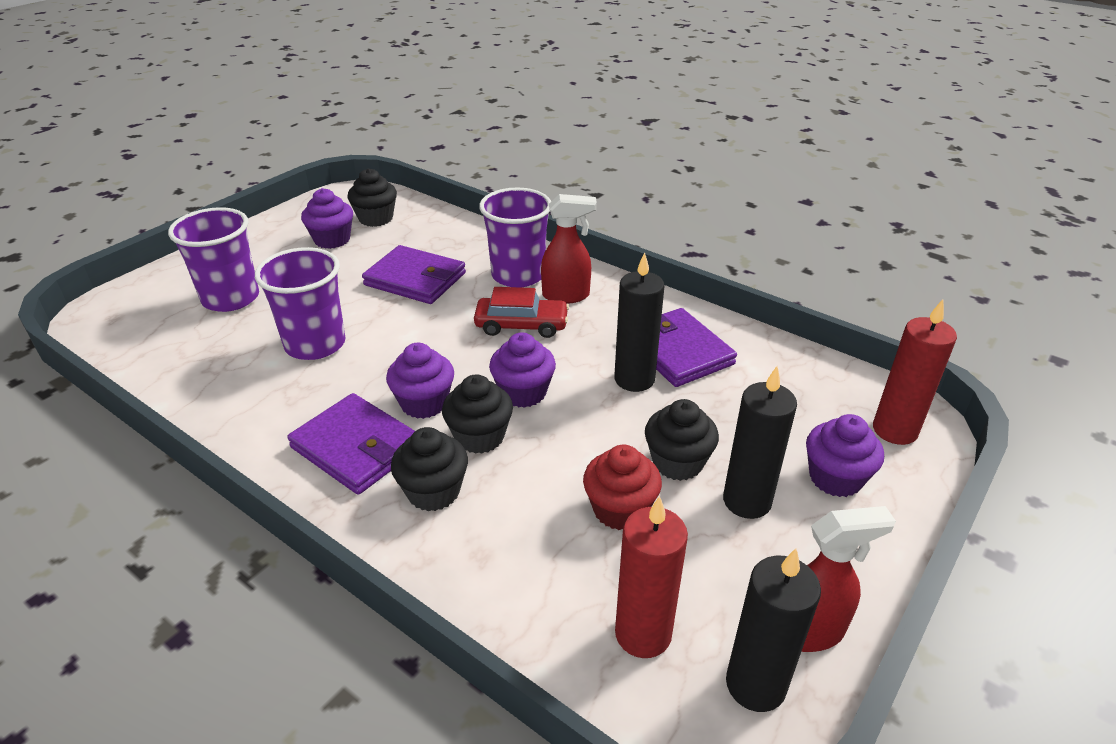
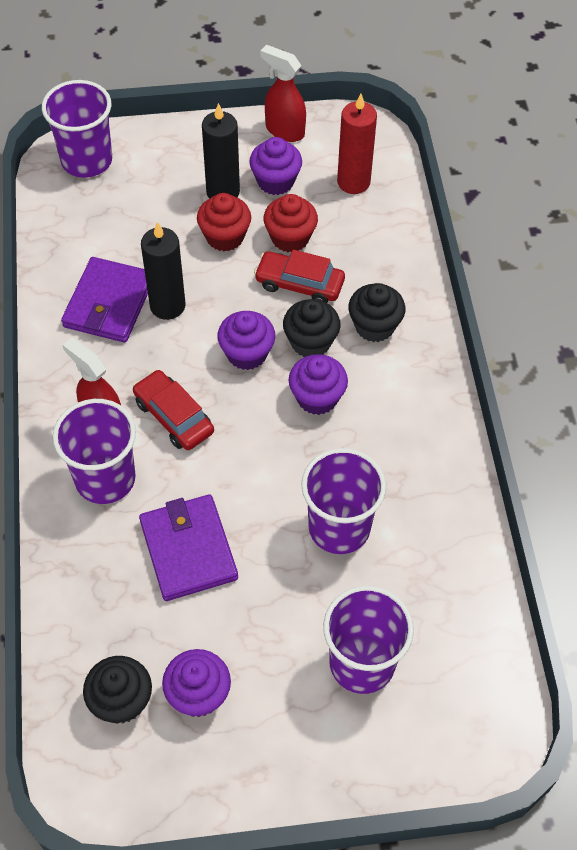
camera: 135 degrees left, 20 degrees up
(357, 447) = (390, 395): purple wallet -> none
(552, 475) = (299, 284): none -> red car
(677, 462) = (225, 237): black cupcake -> red cupcake
(755, 685) = (333, 134): black candle -> none
(835, 478) = (162, 166): purple cupcake -> purple cupcake (275, 181)
(895, 430) = (86, 160): red candle -> purple cup

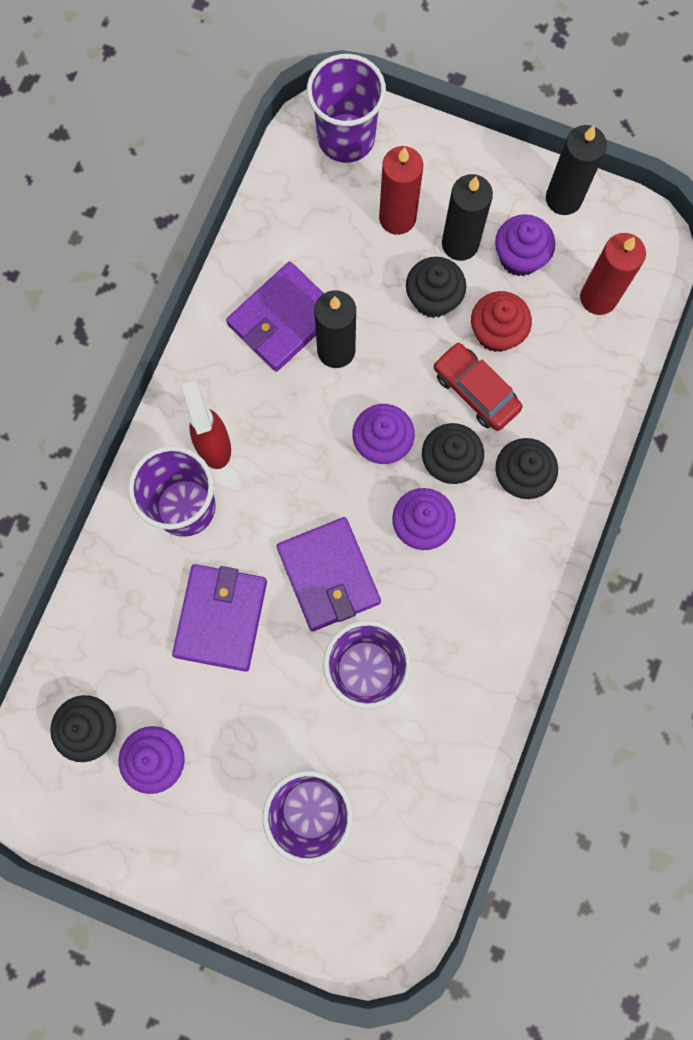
camera: 30 degrees right, 20 degrees up
(161, 195) = (397, 218): none -> red candle
(174, 416) = (279, 475): red car -> none
(225, 237) = (433, 298): red cupcake -> black cupcake
(262, 471) = (328, 575): none -> purple wallet
(284, 130) = (563, 198): red spray bottle -> black candle

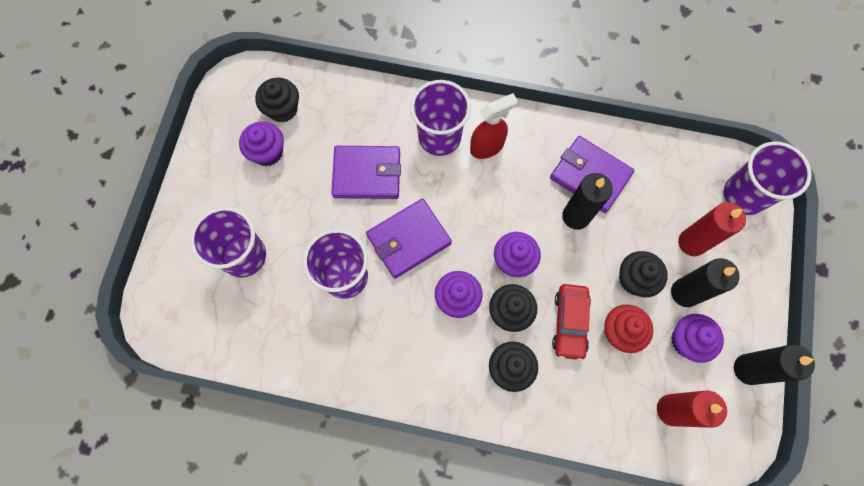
camera: 80 degrees right, 5 degrees down
(475, 391) = (569, 323): red car -> red car turned 150 degrees clockwise

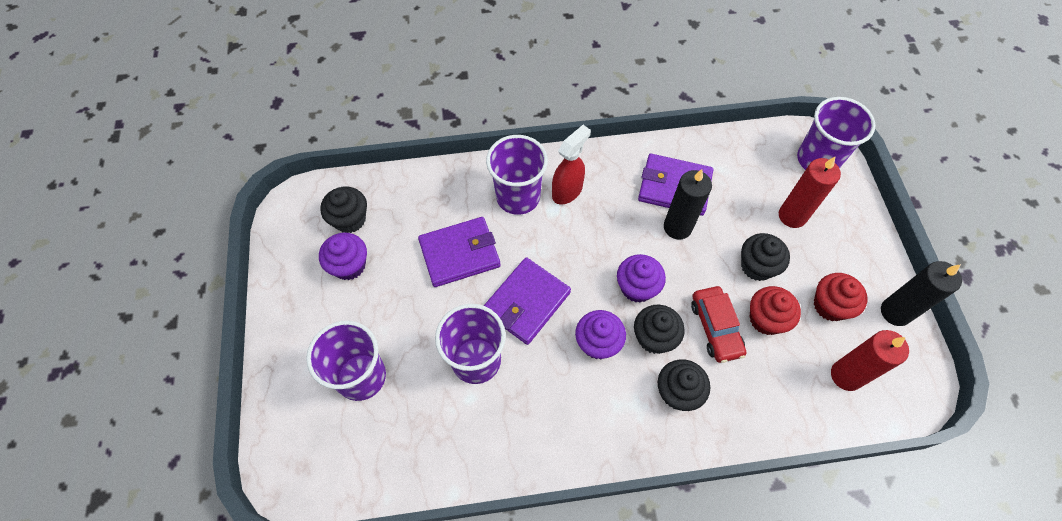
camera: 20 degrees left, 10 degrees down
(685, 293) = (807, 262): black candle -> none
(687, 341) = (830, 305): purple cupcake -> red cupcake

